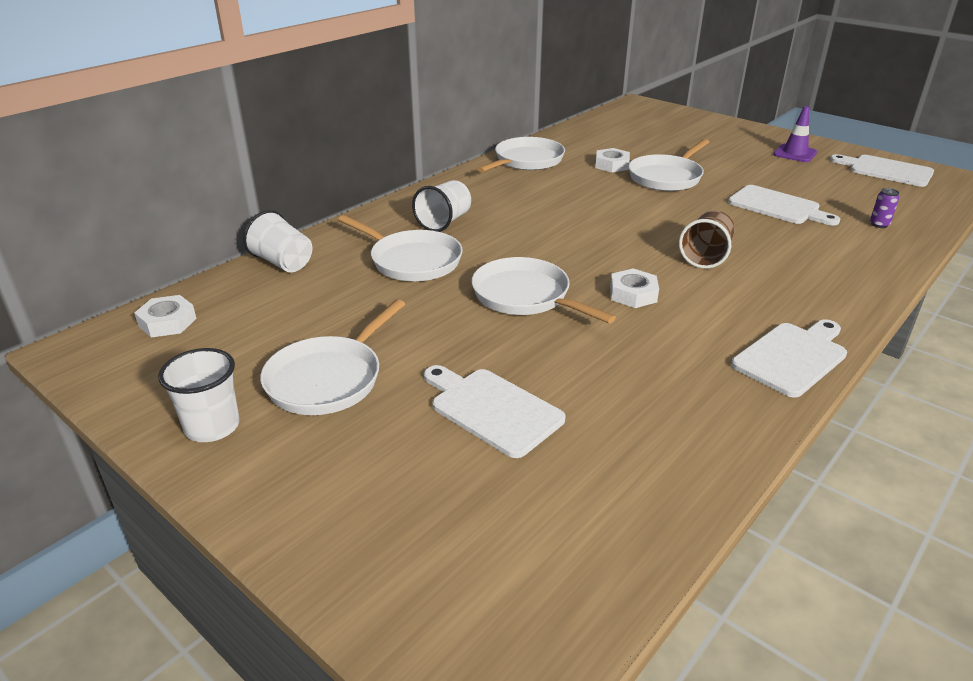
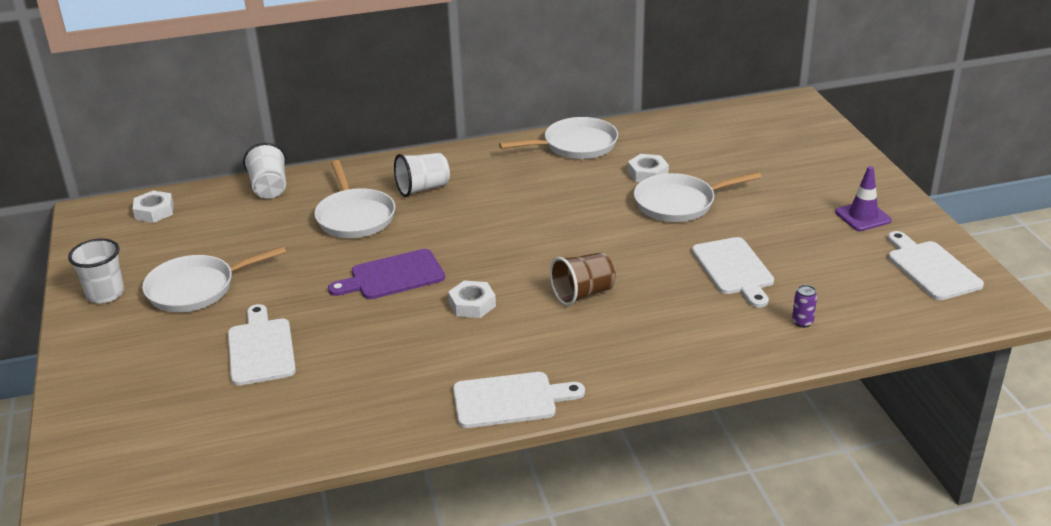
camera: 35 degrees right, 0 degrees up
(525, 296) = (392, 276): white pan -> purple cutting board

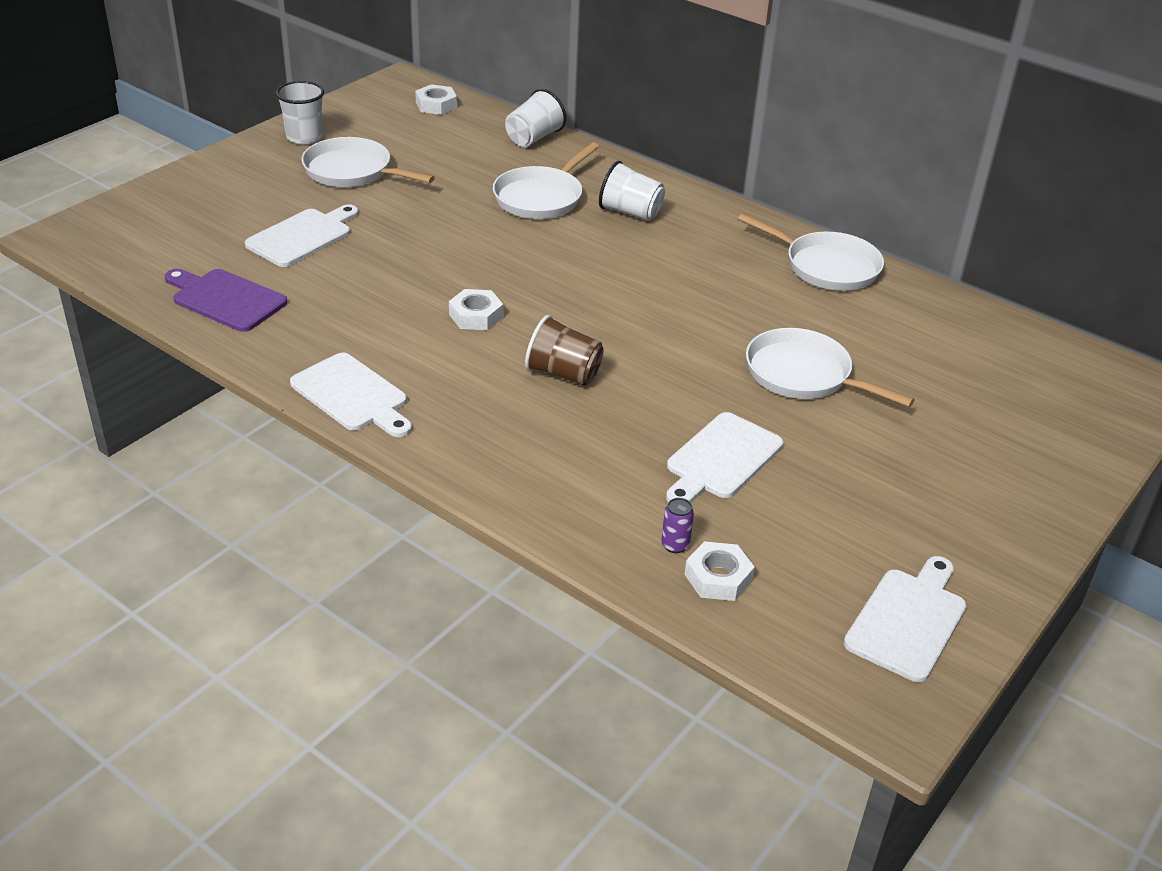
camera: 50 degrees right, 5 degrees up
(392, 276) = (472, 255): purple cutting board -> purple cutting board (225, 299)
(647, 173) = (835, 332): white nut -> white nut (718, 577)
(863, 216) = (954, 524): purple traffic cone -> none

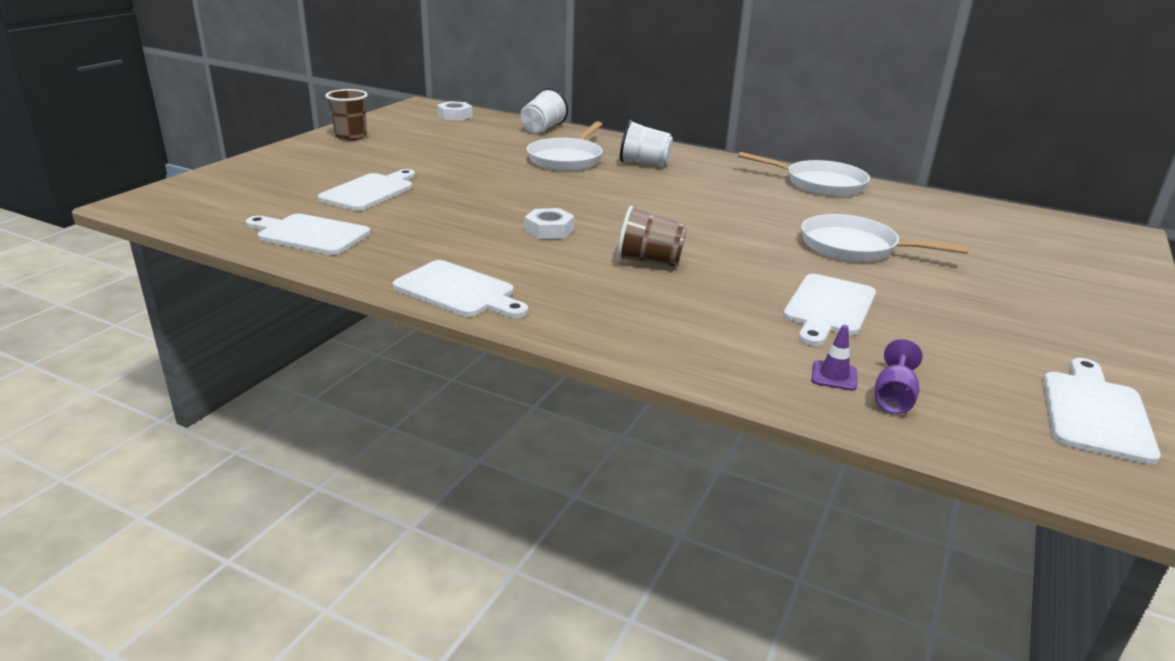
camera: 10 degrees left, 10 degrees down
(225, 299) = (309, 234): purple cutting board -> white cutting board
(304, 137) = (351, 136): white cup -> brown cup
(352, 171) = (400, 152): white pan -> none
(675, 545) = (834, 376): purple can -> purple traffic cone
(718, 577) = (893, 398): white nut -> purple goblet

